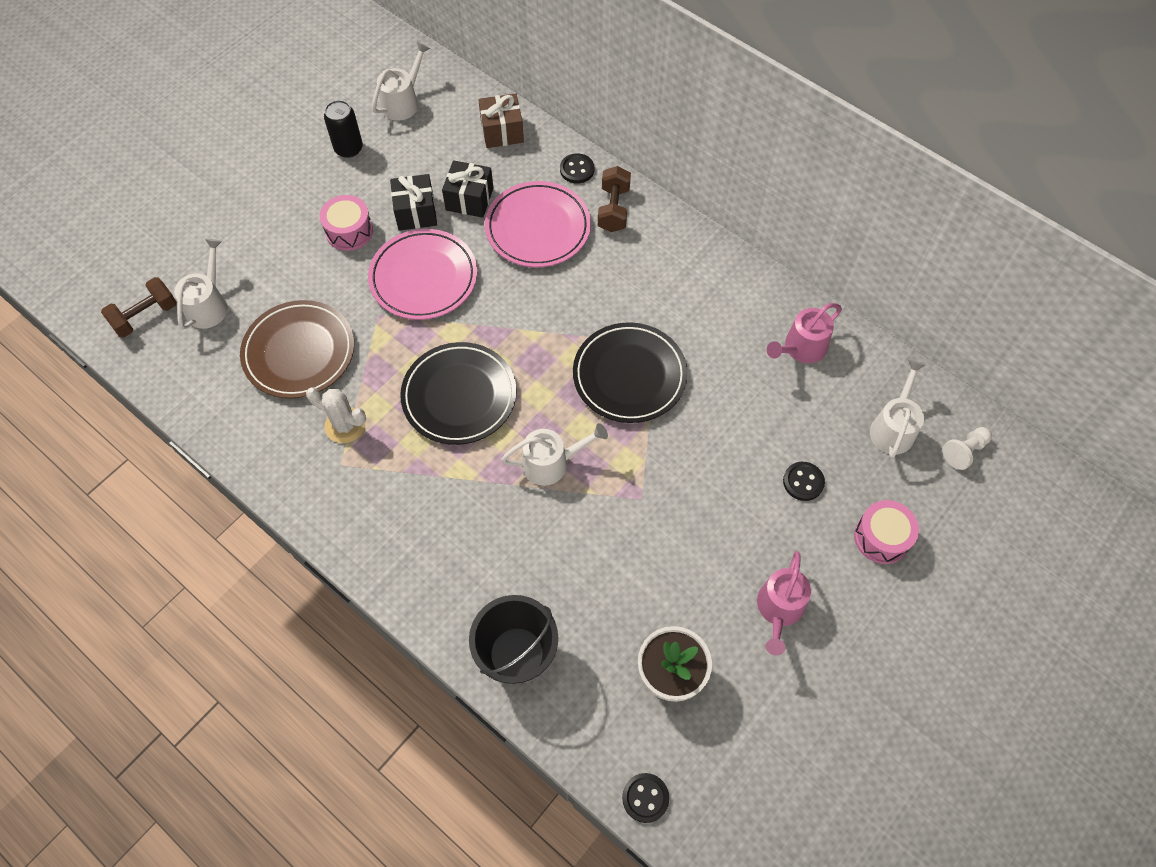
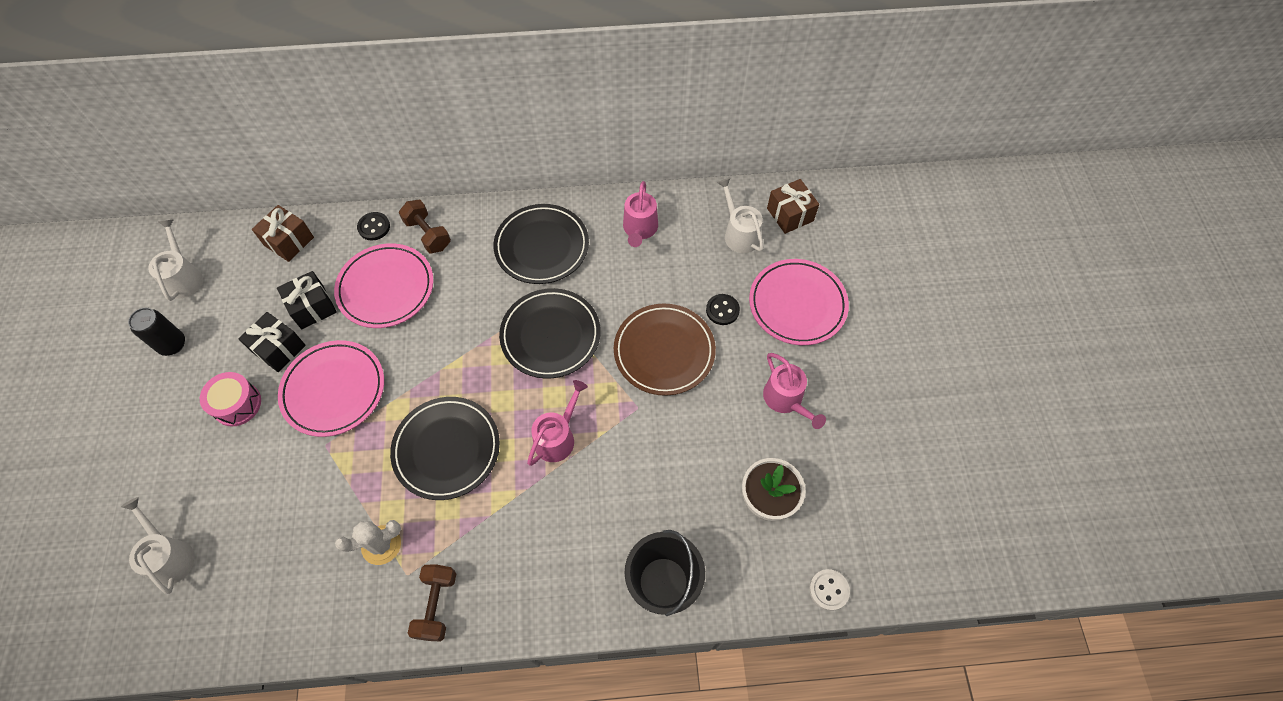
camera: 45 degrees left, 0 degrees up
(145, 316) = (119, 613): brown dumbbell -> brown dumbbell (437, 605)
(299, 352) = (288, 525): brown plate -> brown plate (664, 351)
(551, 463) = (557, 437): white watering can -> pink watering can
(645, 798) = (828, 590): black button -> white button
(697, 294) = (542, 247): none -> black plate
(881, 537) = (797, 304): pink drum -> pink plate
(964, 451) = (790, 214): white pawn -> brown gift

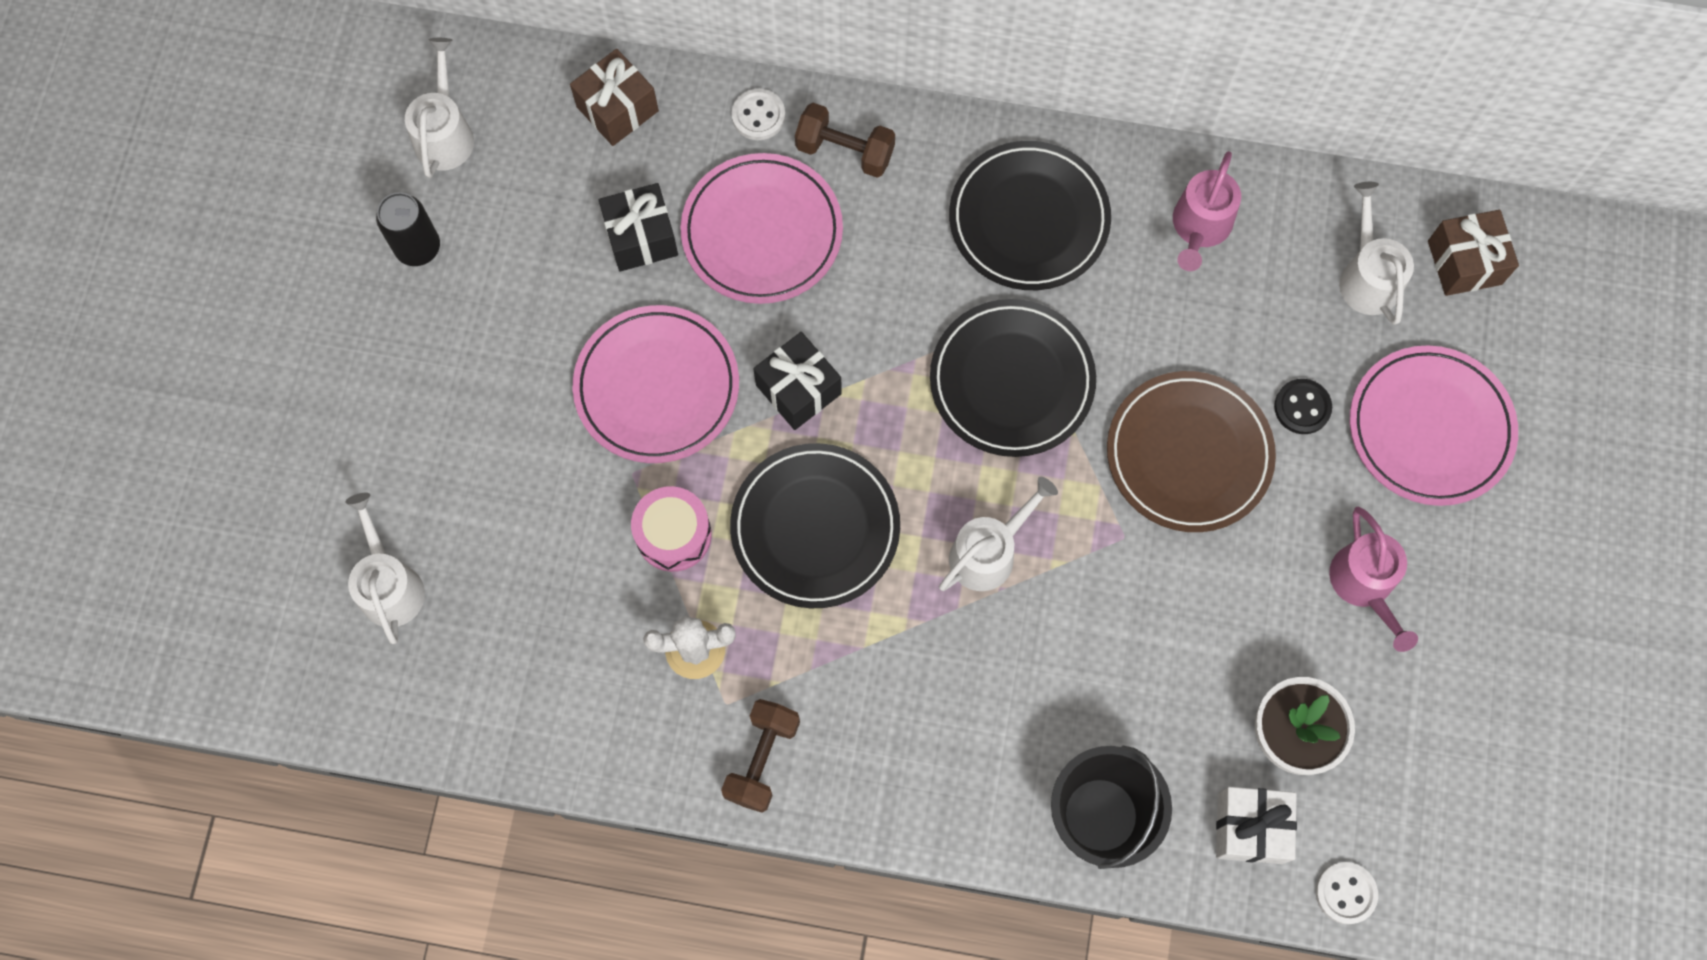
camera: 15 degrees right, 10 degrees up
(237, 404) = (507, 373): pink drum -> pink drum (673, 534)
(279, 349) = (581, 296): black gift -> black gift (798, 389)
(374, 227) = (758, 116): black button -> white button
(428, 234) = (845, 151): brown dumbbell -> brown dumbbell turned 45 degrees counterclockwise
(557, 437) = (988, 552): pink watering can -> white watering can
(758, 565) = (1250, 828): none -> white gift

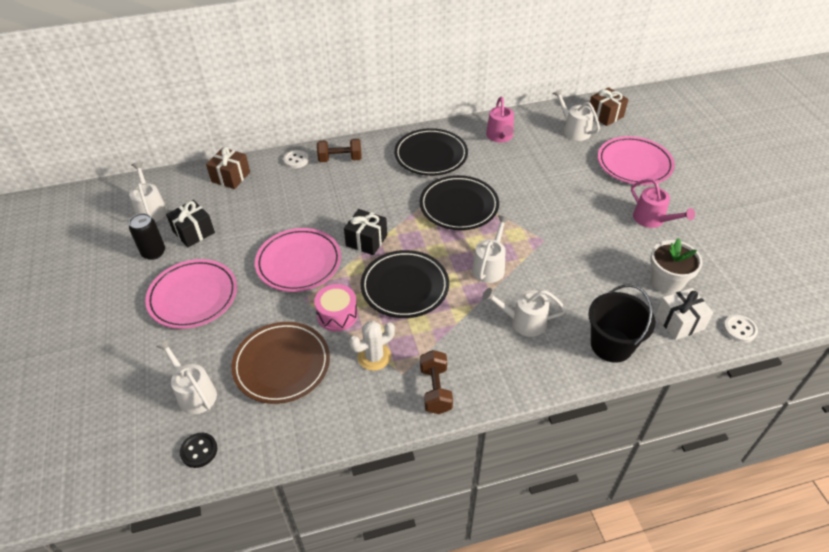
camera: 25 degrees left, 25 degrees down
(641, 237) = (263, 214): black gift -> black gift (193, 232)
(762, 232) = (318, 195): pink plate -> pink plate (193, 296)
(979, 698) = (523, 322): none -> white watering can
(1188, 454) = (549, 204): brown plate -> brown plate (282, 365)
(1302, 407) = (581, 174): black button -> black button (199, 451)

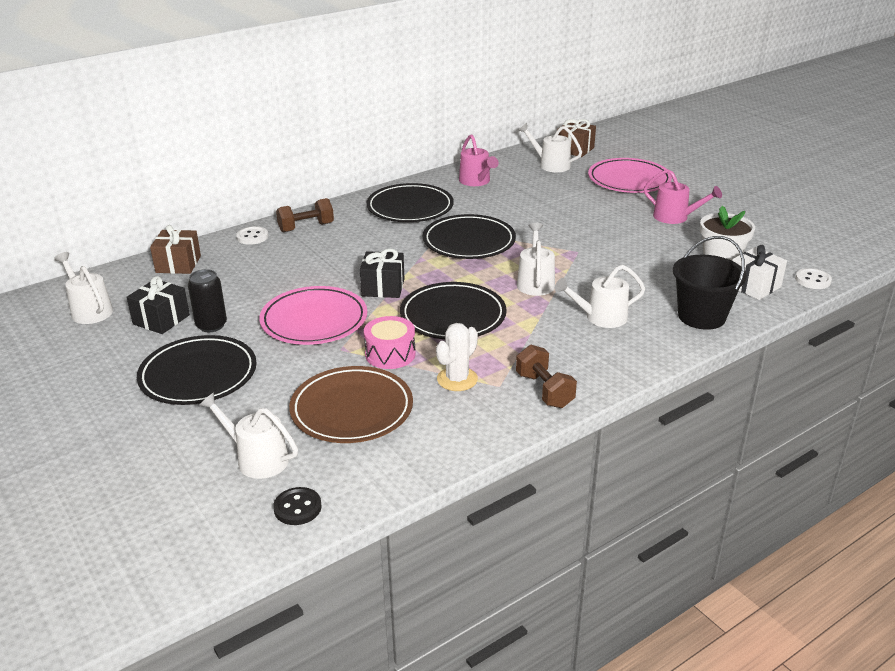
camera: 20 degrees left, 15 degrees down
(154, 252) = (119, 347): black can -> black can (211, 325)
(193, 296) = (198, 375): pink plate -> black plate

